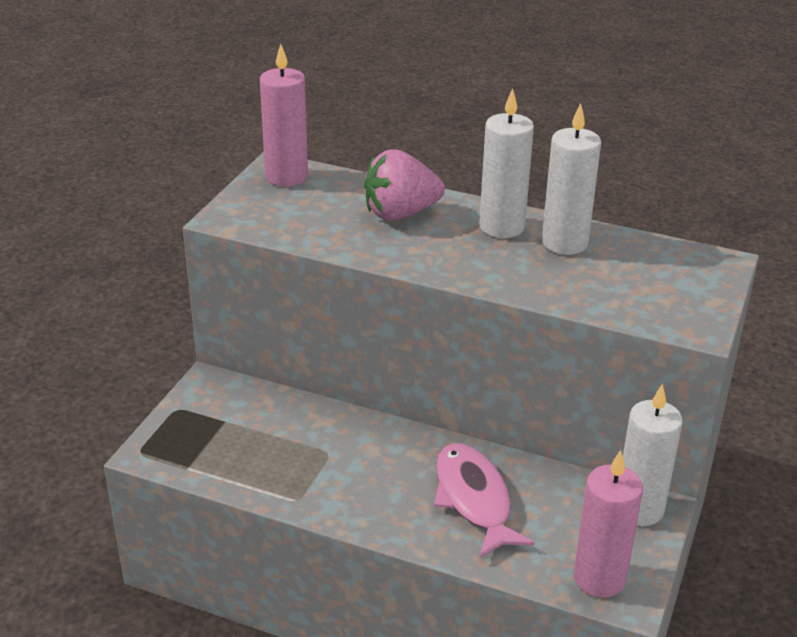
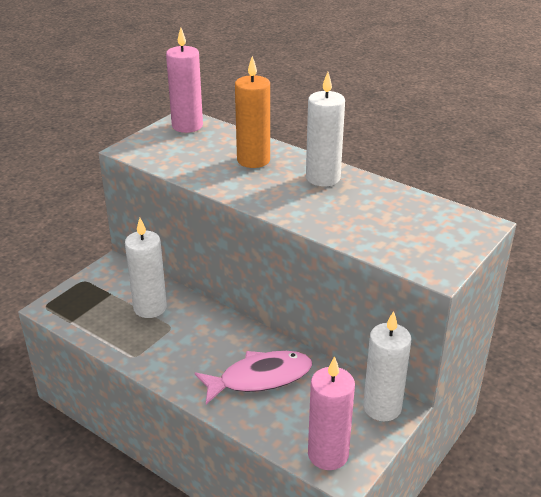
camera: 15 degrees right, 0 degrees up
(400, 213) = (253, 160): pink strawberry -> orange candle
(474, 499) = (260, 378): pink fish -> pink fish turned 75 degrees clockwise
(564, 243) = (364, 195): white candle -> white candle (150, 308)

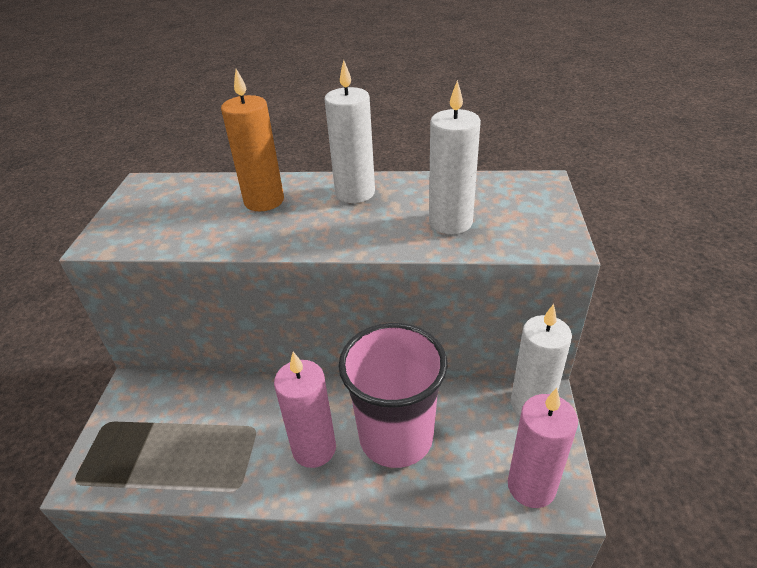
camera: 30 degrees left, 5 degrees up
(150, 308) = (213, 416): white candle -> white candle (450, 222)
(187, 126) = (153, 190): pink candle -> pink candle (314, 449)
(260, 378) = (396, 437): pink fish -> pink cup

